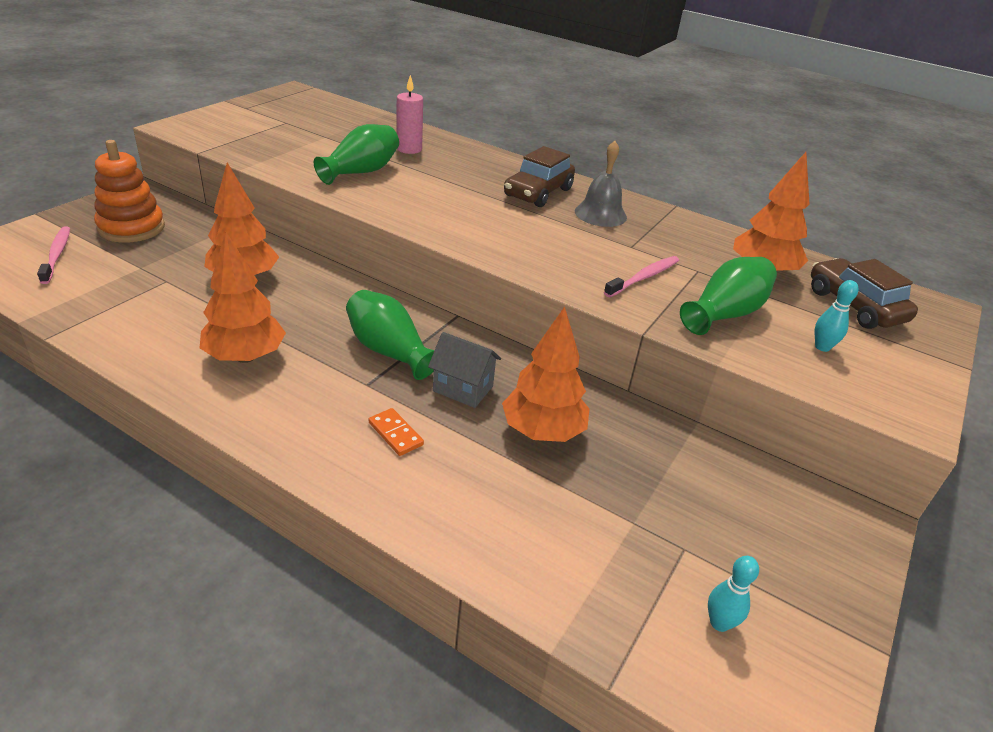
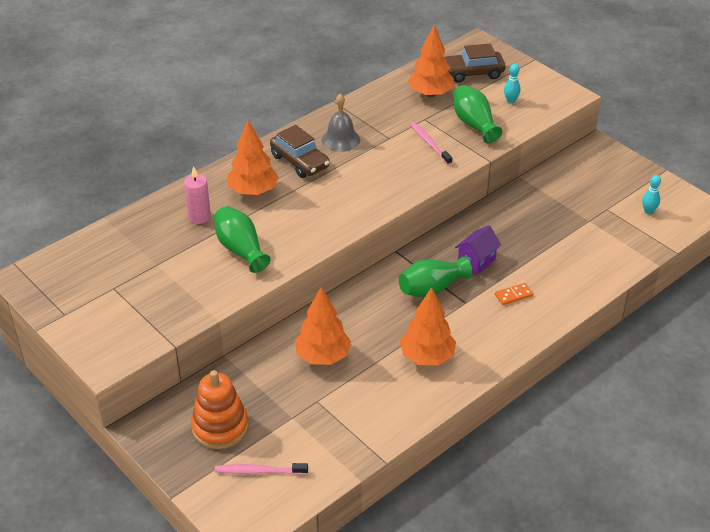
camera: 70 degrees left, 5 degrees up
(463, 388) = (476, 261): grey house -> purple house
(543, 431) = (519, 236): orange tree -> orange tree (253, 191)

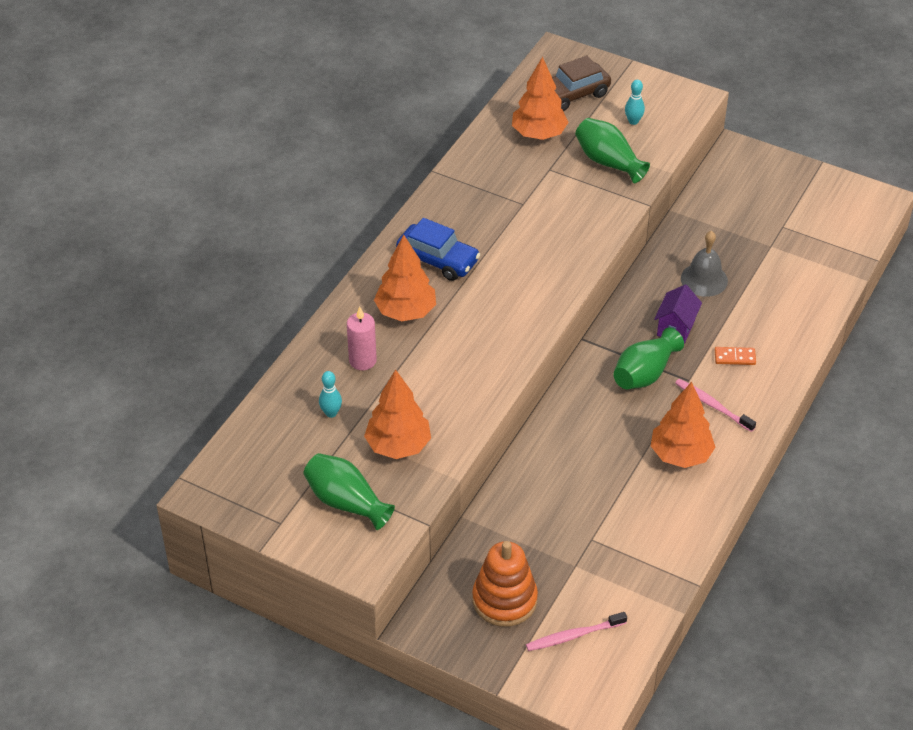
camera: 20 degrees left, 5 degrees up
(240, 249) = (434, 388): green vase -> green vase (346, 502)
(300, 161) = (438, 260): brown car -> blue car
(323, 356) = (570, 486): orange tree -> orange tree (398, 446)
(340, 139) = (469, 220): grey bell -> grey bell (704, 279)
(429, 143) = (572, 199): pink toothbrush -> pink toothbrush (712, 405)
(513, 295) = (734, 357): orange domino -> orange domino turned 45 degrees clockwise
(648, 211) = (827, 218): turquoise bowling pin -> turquoise bowling pin (331, 413)

